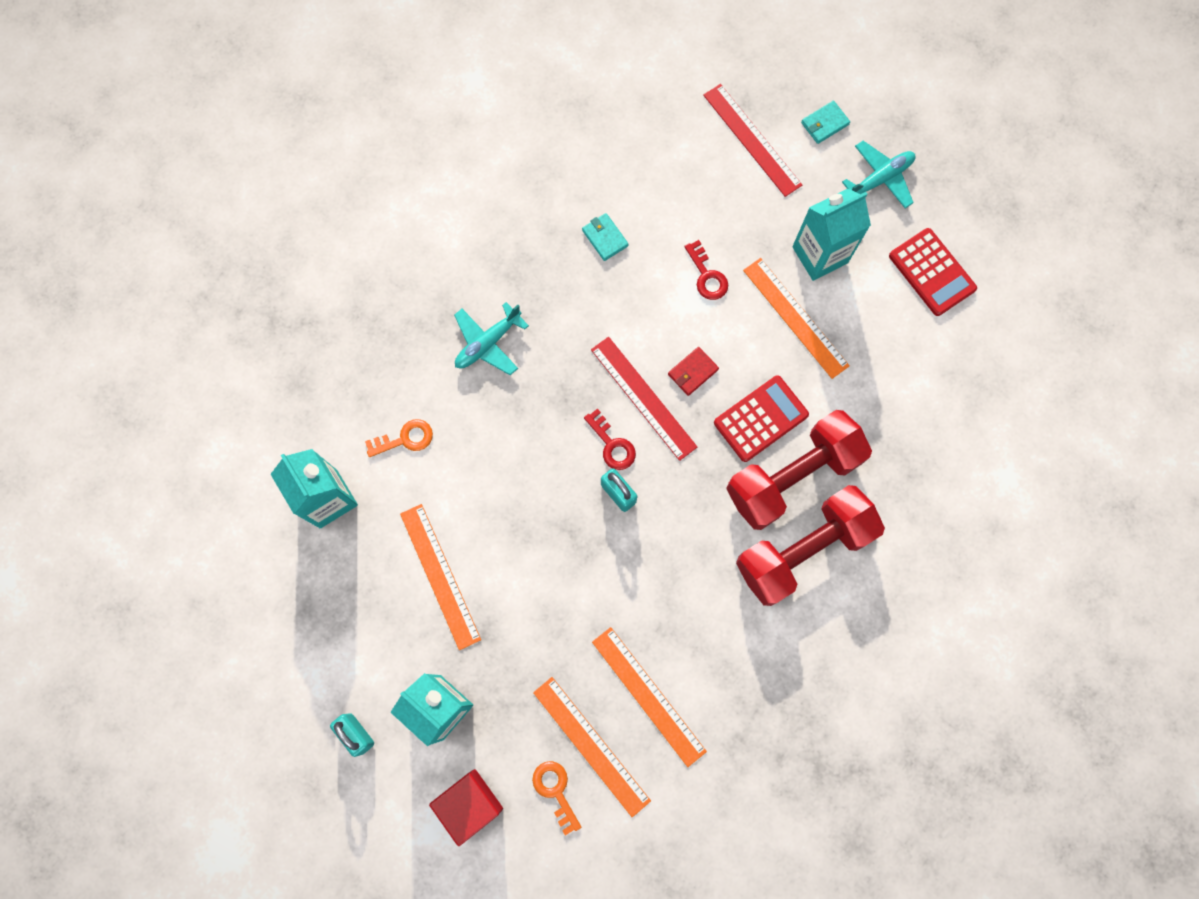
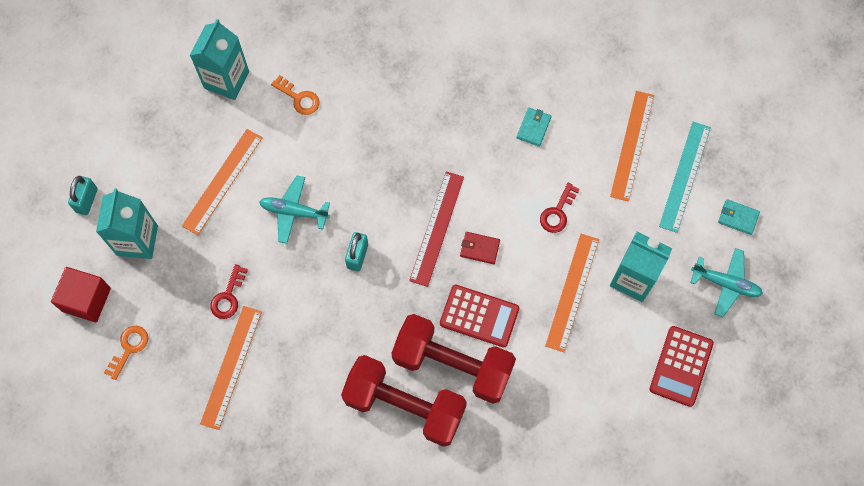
camera: 55 degrees right, 5 degrees down
(488, 343) = (402, 104): turquoise plane -> turquoise plane (294, 212)
(591, 746) = (173, 351): orange ruler -> orange ruler (632, 145)
(612, 445) = (388, 230): red key -> red key (228, 297)
(752, 140) = (684, 176): red ruler -> turquoise ruler

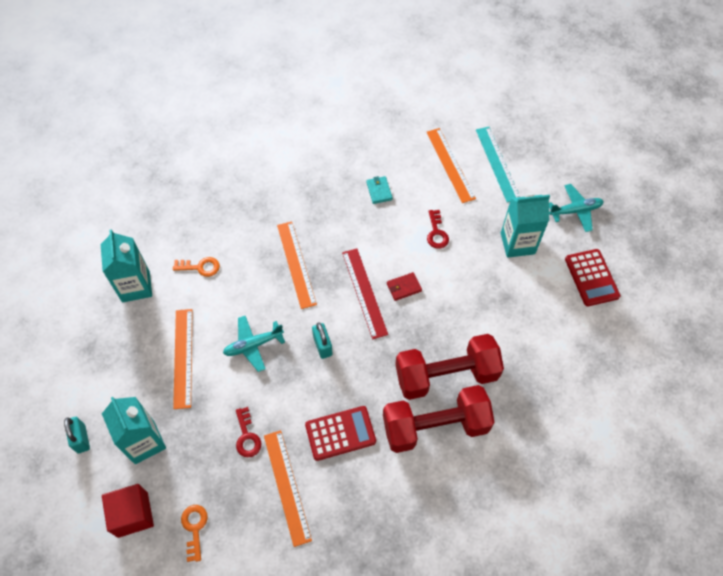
camera: 35 degrees left, 10 degrees down
(479, 316) = (438, 331): red calculator -> red calculator (340, 433)
(572, 292) = (486, 276): orange ruler -> orange ruler (296, 264)
(738, 218) = (549, 168): turquoise wallet -> none

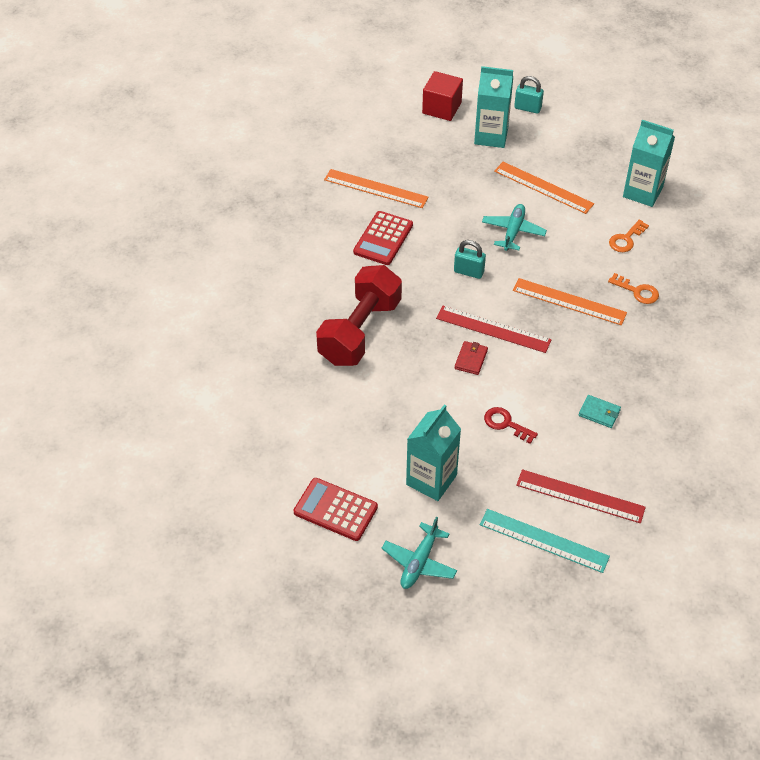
camera: 130 degrees right, 10 degrees down
(194, 528) = (399, 131): orange key -> orange key (637, 291)
(247, 437) = (437, 188): red key -> none
(435, 426) = (327, 296): red dumbbell -> none
(450, 165) = (580, 496): orange ruler -> red ruler

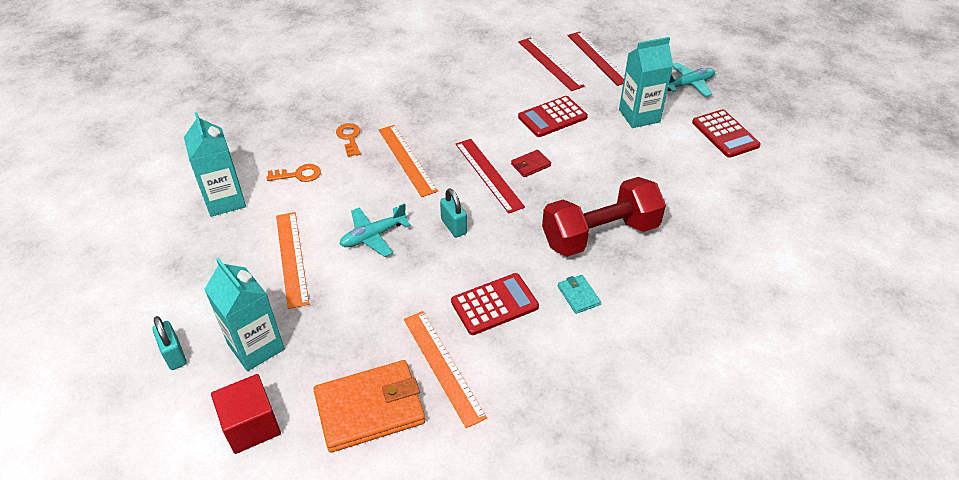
camera: 140 degrees left, 5 degrees down
(391, 148) = (370, 408): none -> orange wallet
(505, 424) = (552, 117): red key -> red calculator
(544, 540) = (597, 58): turquoise ruler -> red ruler
(599, 413) = (482, 91): turquoise wallet -> turquoise wallet (578, 295)

